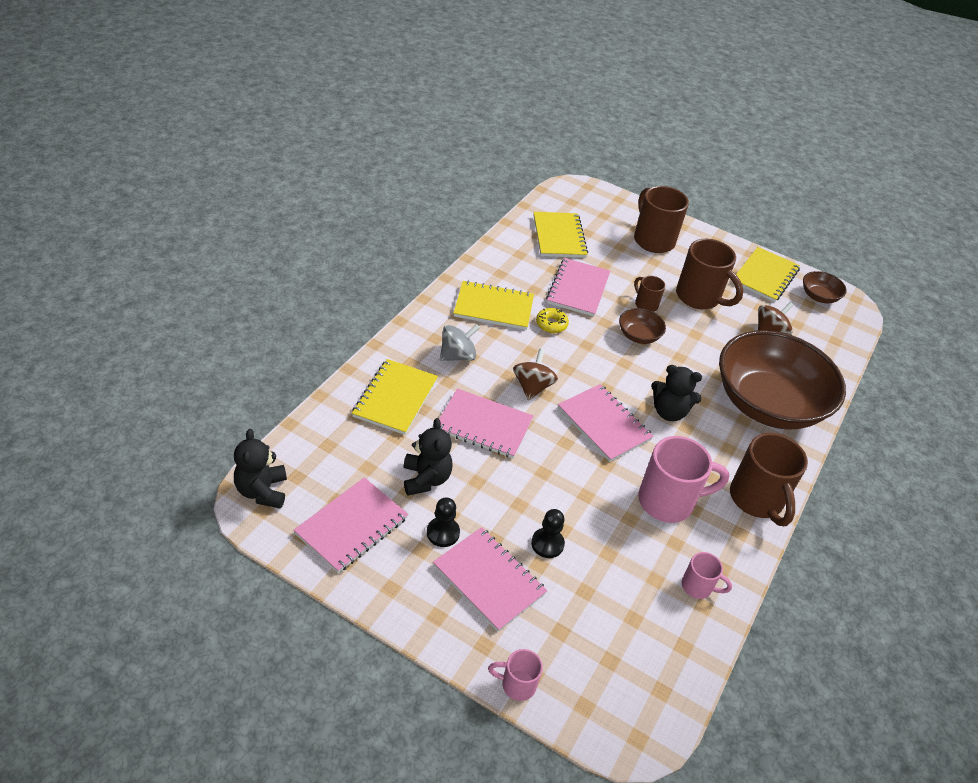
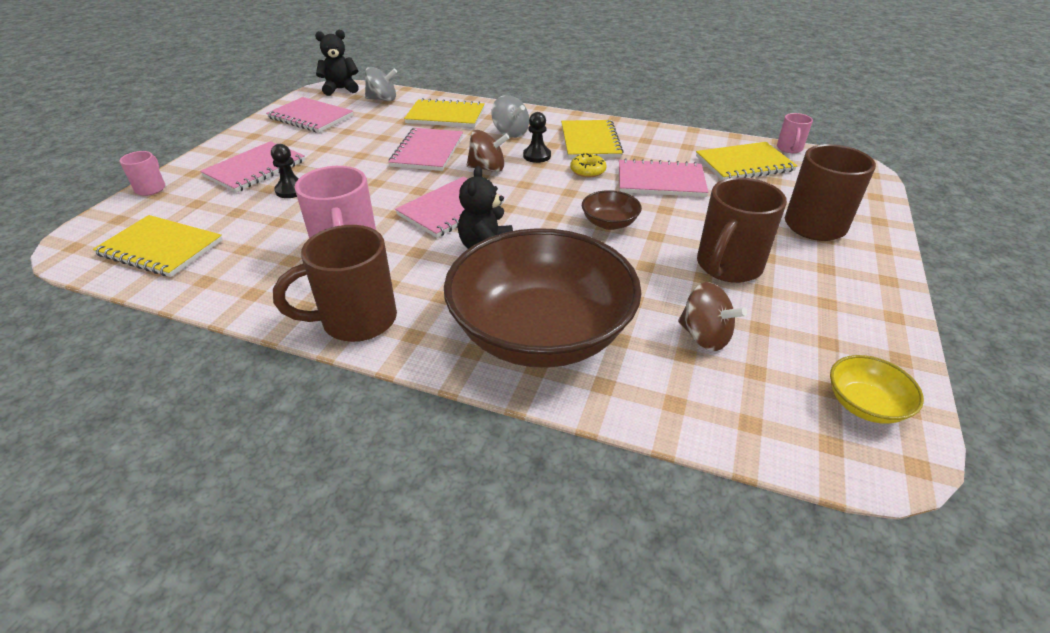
camera: 85 degrees right, 5 degrees down
(320, 449) = (382, 99): none -> grey spinning top
(426, 479) = (360, 135): black teddy bear -> none
(443, 533) = (304, 147): black pawn -> black pawn (537, 156)
(645, 304) = (673, 225): brown mug -> none
(698, 587) = (229, 276): pink mug -> pink mug (789, 149)
(765, 276) = (851, 333): yellow notebook -> yellow notebook (161, 248)
(819, 296) = (864, 404): brown bowl -> yellow bowl

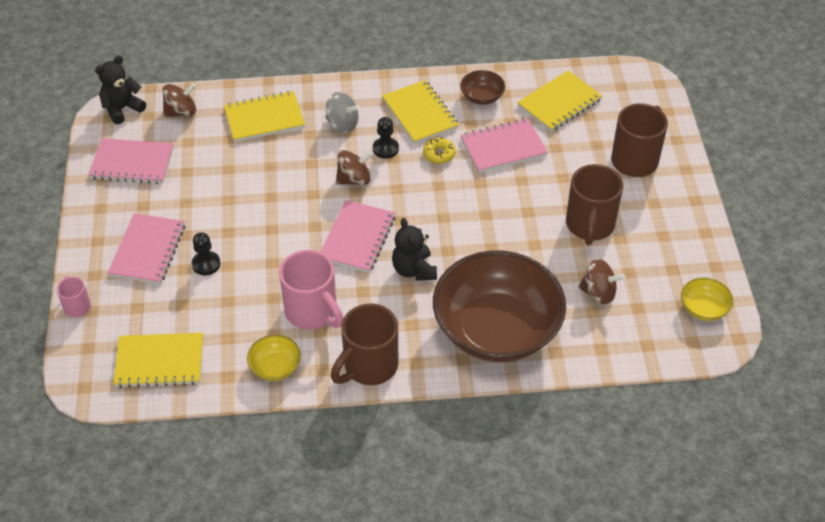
camera: 25 degrees left, 10 degrees up
(259, 288) = (275, 367): none -> yellow bowl
(382, 99) = (181, 112): grey spinning top -> brown spinning top
(427, 151) = (286, 175): pink notebook -> none
(609, 223) = (488, 210): brown bowl -> brown bowl (482, 97)
(789, 149) = (588, 70): pink mug -> none

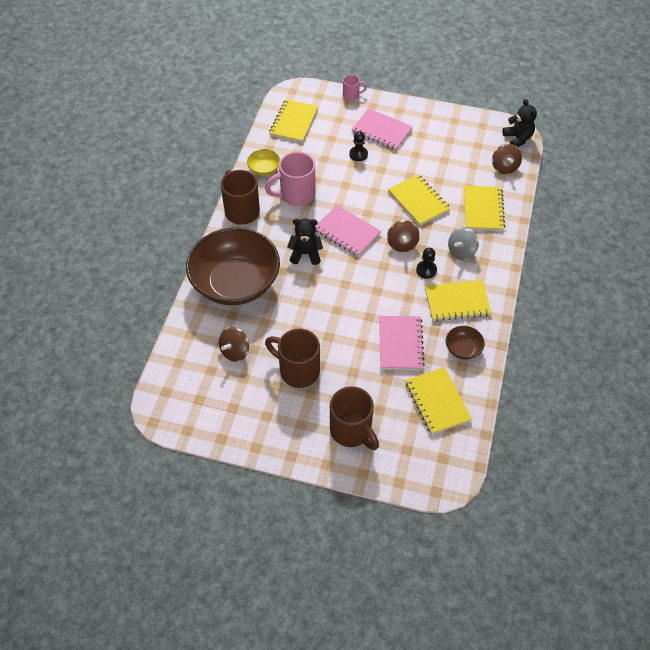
camera: 110 degrees right, 5 degrees up
(132, 163) = (462, 135): pink notebook -> none
(274, 180) = (418, 201): none -> yellow notebook
(439, 154) = (408, 300): yellow donut -> none
(703, 308) = (189, 412): yellow bowl -> none

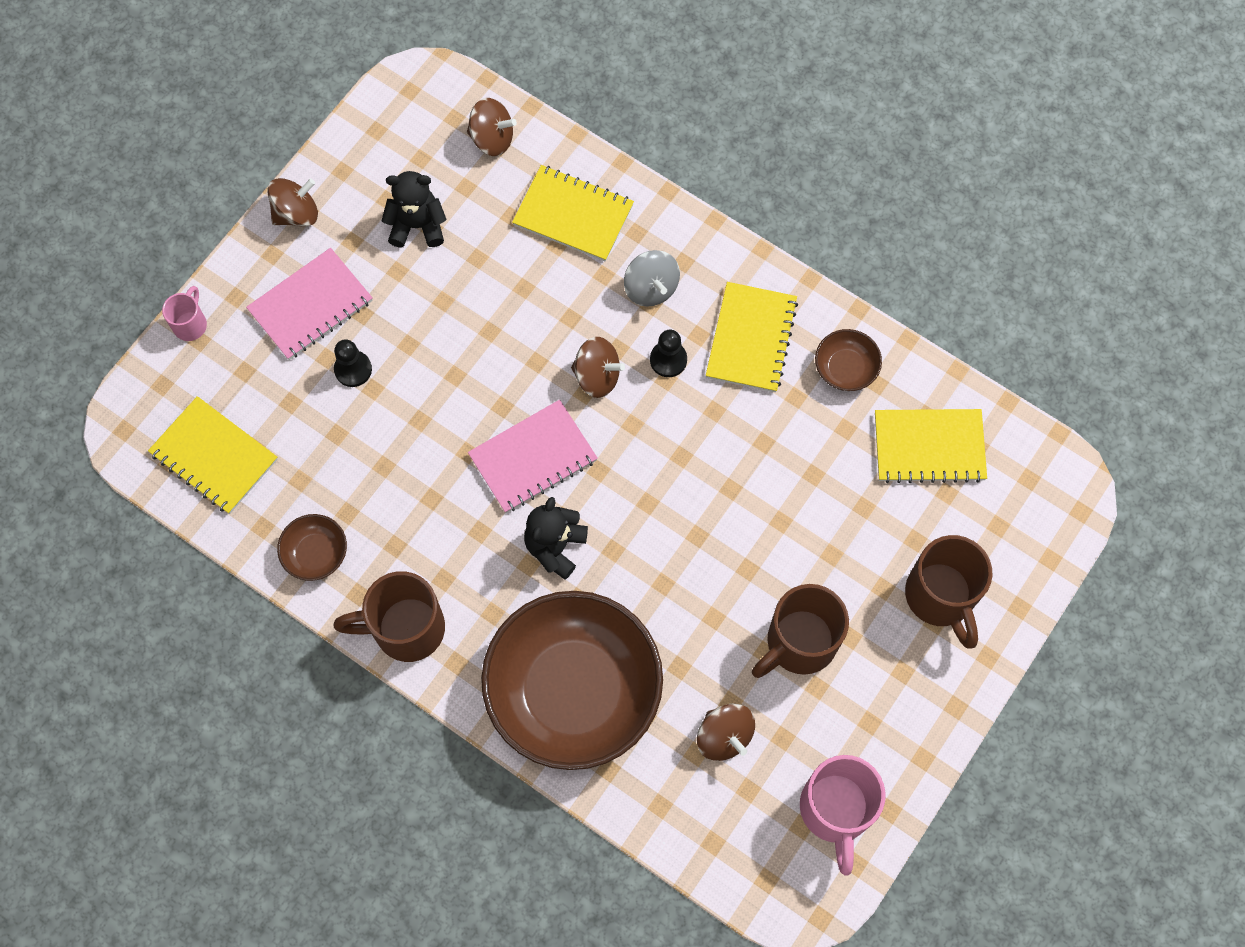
camera: 70 degrees left, 15 degrees up
(264, 169) = (316, 553): yellow bowl -> brown bowl
(296, 195) = (407, 516): pink mug -> pink mug (835, 810)
(352, 431) = (940, 597): brown mug -> brown mug turned 90 degrees clockwise
(400, 344) = (802, 460): pink notebook -> none
(418, 201) = (511, 311): yellow notebook -> none
(424, 112) = (296, 213): none -> brown spinning top
(517, 138) = (434, 87): black teddy bear -> black teddy bear (417, 225)

